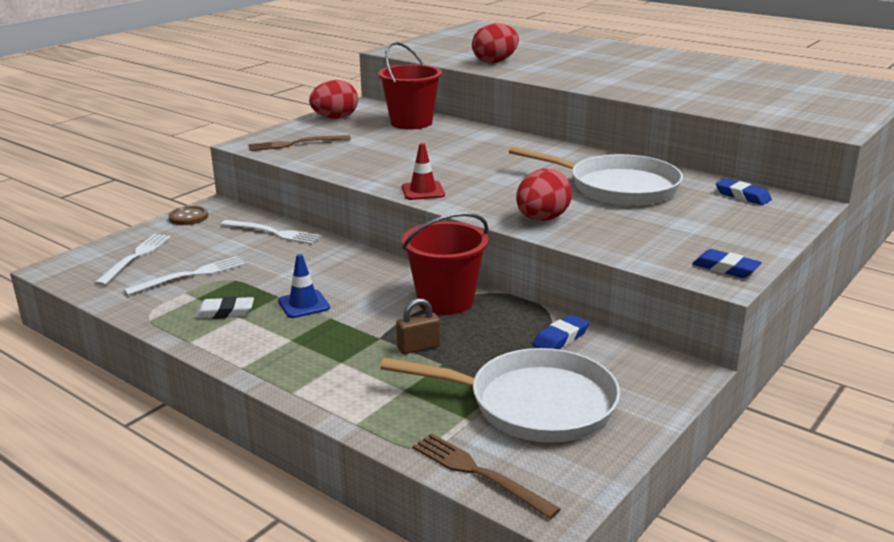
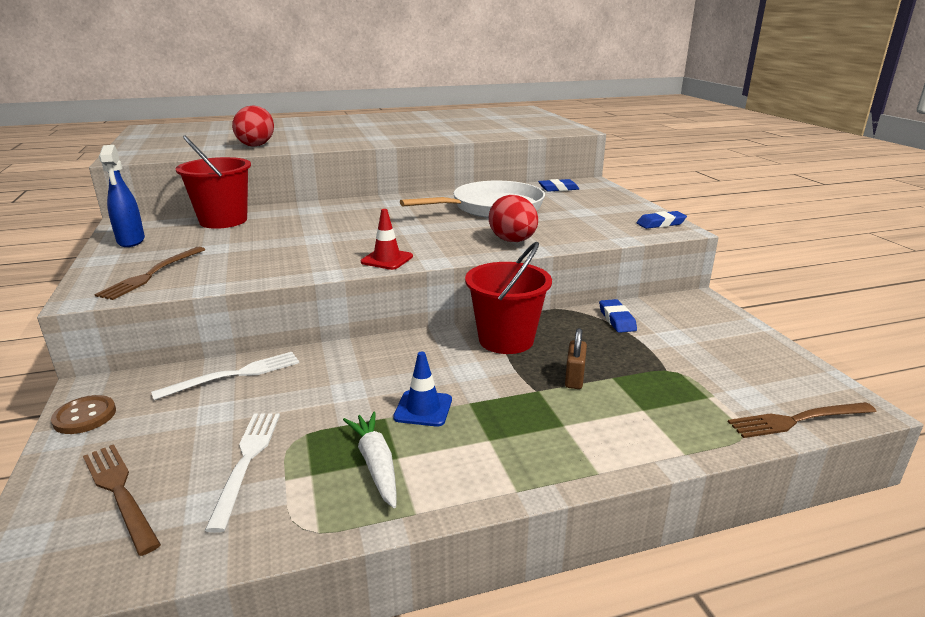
camera: 55 degrees left, 0 degrees up
(136, 257) = (120, 492): white fork -> brown fork
(225, 312) = (376, 464): white eraser -> white carrot
(335, 118) = (131, 241): red egg -> blue spray bottle
(533, 404) = (706, 363): white pan -> none

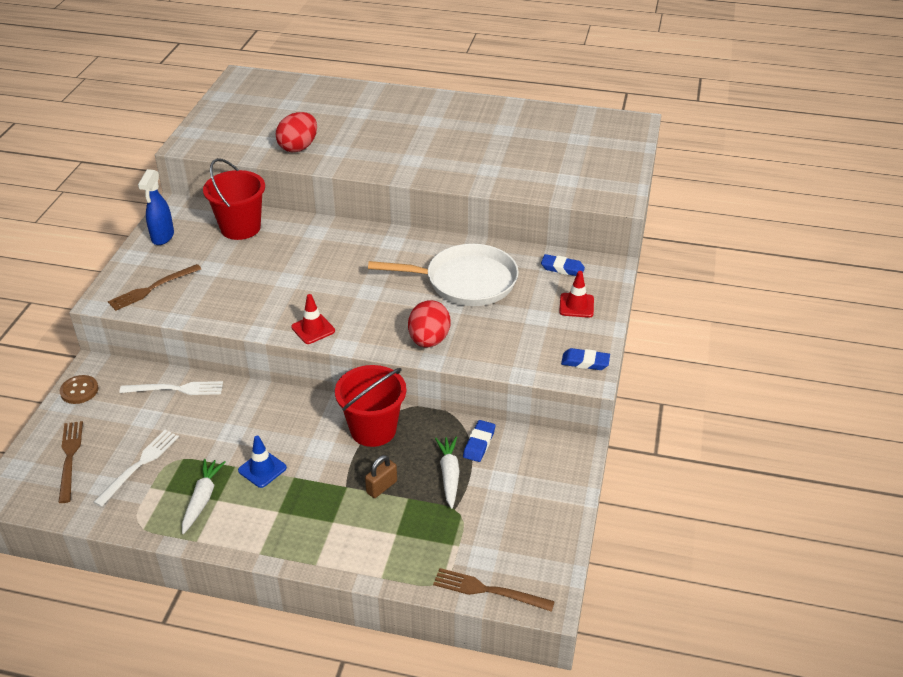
camera: 30 degrees right, 15 degrees up
(601, 201) = (576, 305): none -> red traffic cone
(624, 348) = (449, 475): none -> white carrot

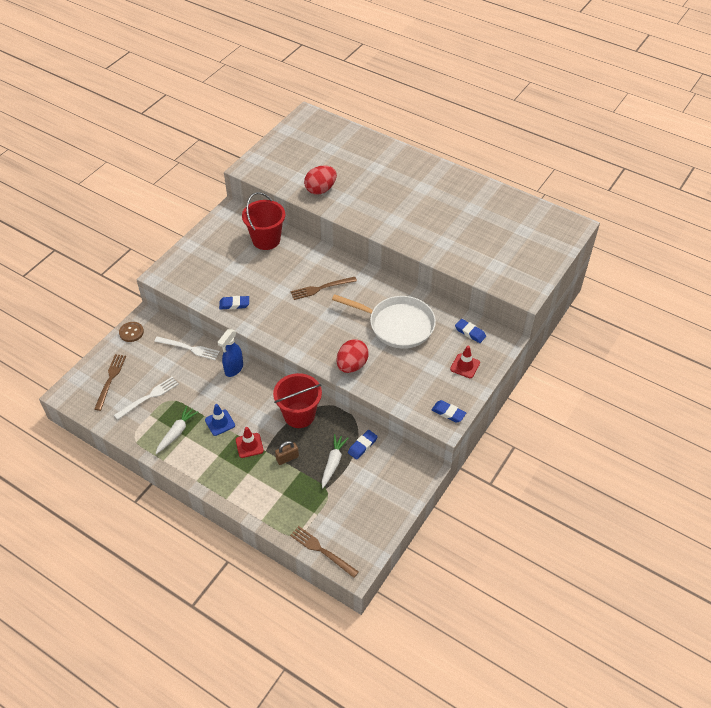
camera: 20 degrees right, 10 degrees up
(152, 288) = (192, 274): brown fork -> brown fork (321, 288)
(162, 237) = (213, 234): blue spray bottle -> blue spray bottle (233, 369)
(229, 309) = (234, 304): none -> blue eraser
(313, 329) = (281, 335): red traffic cone -> red traffic cone (249, 445)

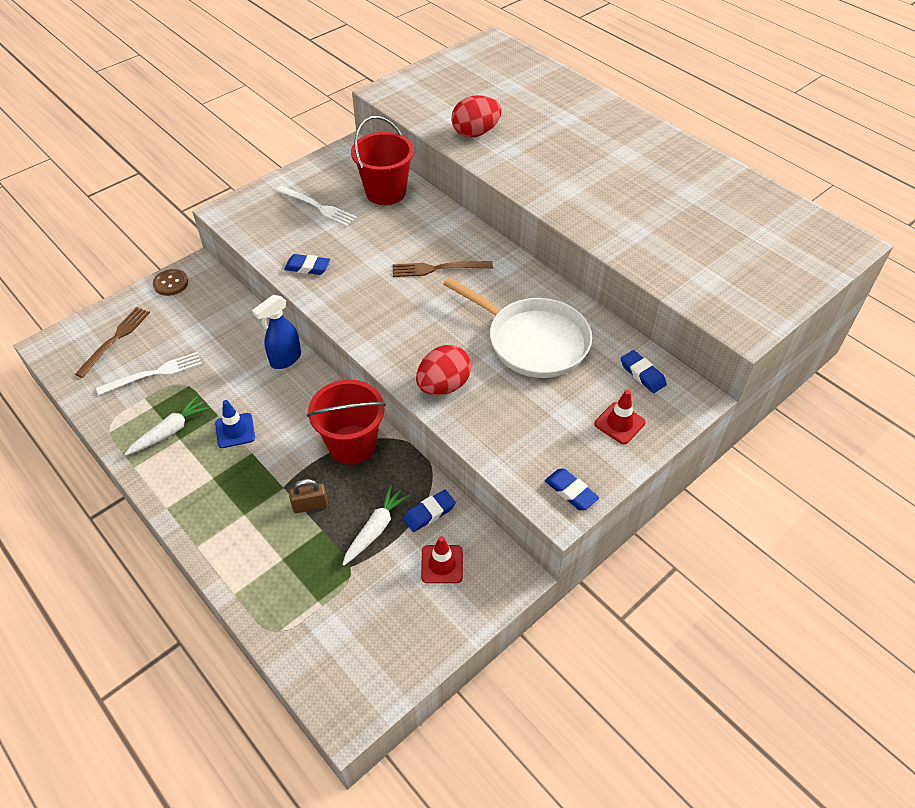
camera: 15 degrees right, 0 degrees up
(189, 348) = (237, 319): white fork -> white fork (317, 207)
(249, 445) = (263, 473): red traffic cone -> red traffic cone (442, 564)
(322, 550) = (307, 668): brown fork -> none

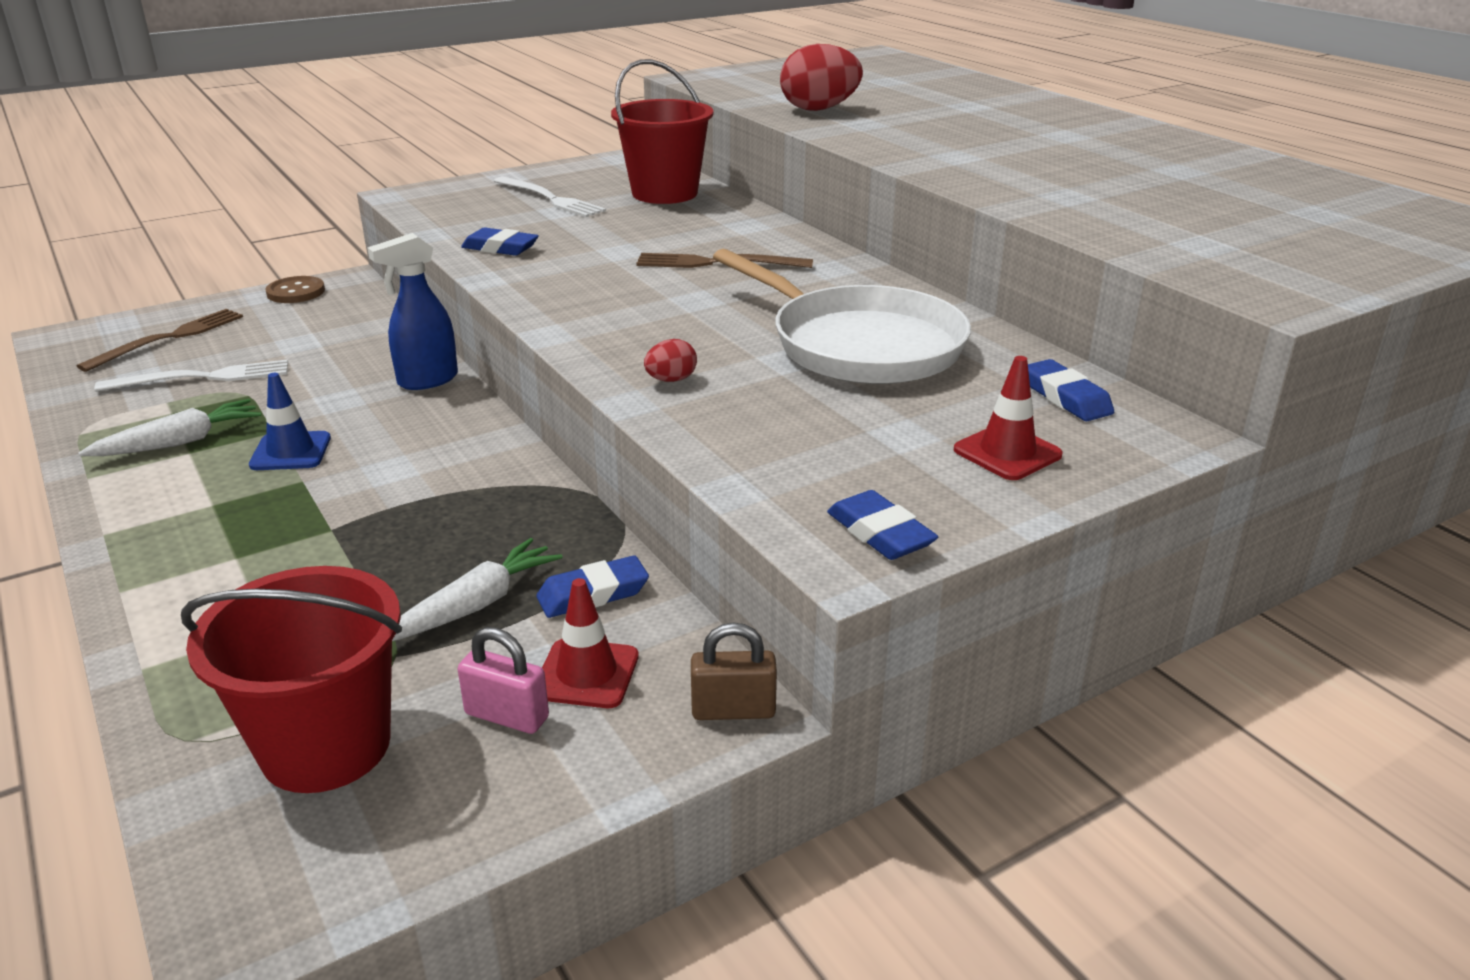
camera: 10 degrees right, 20 degrees down
(310, 505) = (367, 559): brown padlock -> brown padlock (733, 710)
(352, 444) = (488, 488): red bucket -> red bucket (326, 746)
(414, 594) = (507, 716): none -> pink padlock
(443, 386) = (671, 380): red egg -> red egg, size x0.48

